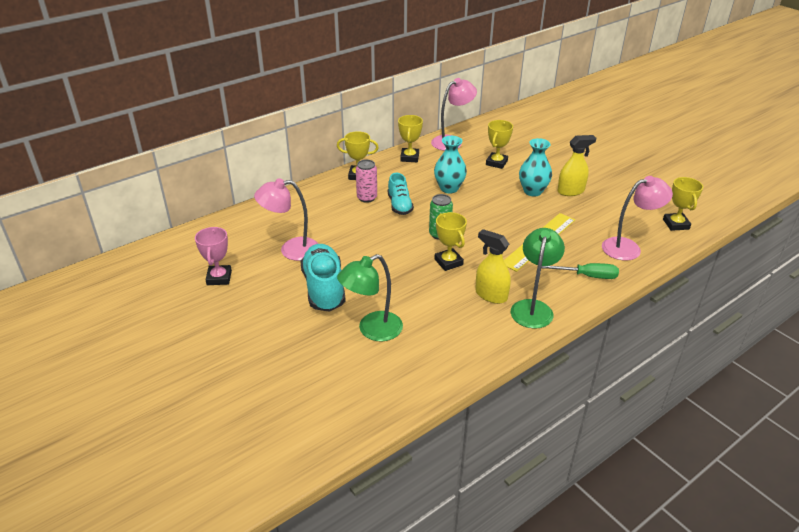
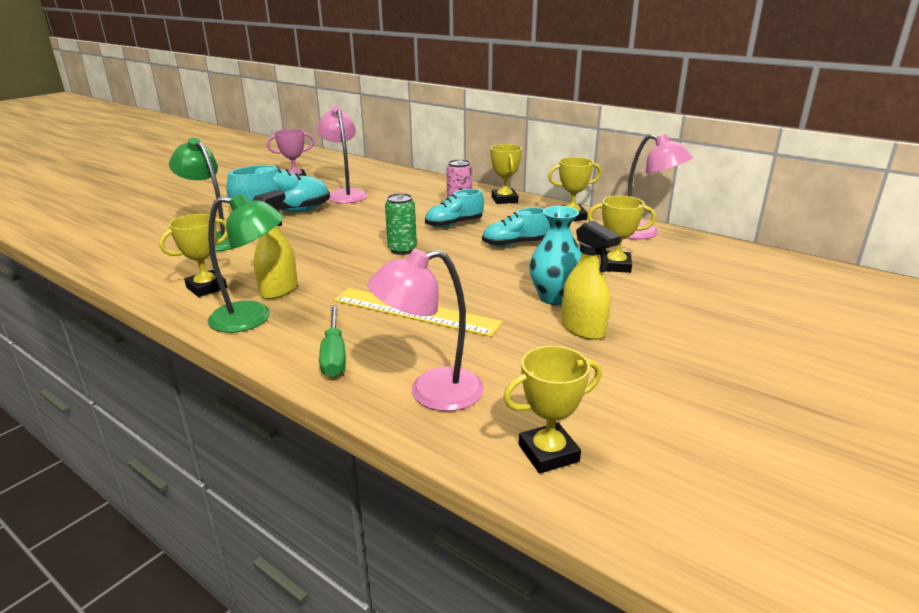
camera: 75 degrees right, 10 degrees down
(448, 262) = (344, 260): yellow trophy -> yellow trophy (206, 288)
(449, 188) = (514, 244): turquoise vase -> turquoise shoe
(628, 247) = (431, 393): pink lamp -> pink lamp turned 105 degrees clockwise

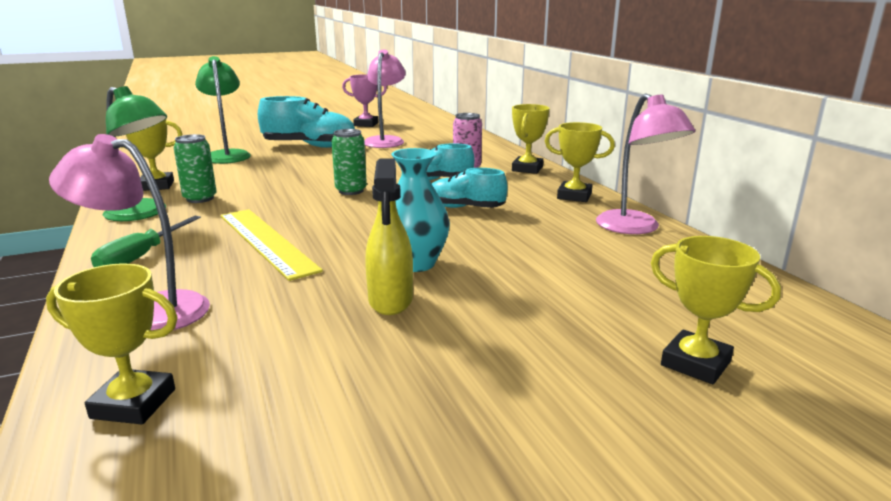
camera: 30 degrees right, 5 degrees down
(279, 289) = (200, 198): yellow spray bottle -> green can
(615, 266) = (540, 251): yellow trophy -> yellow trophy (695, 363)

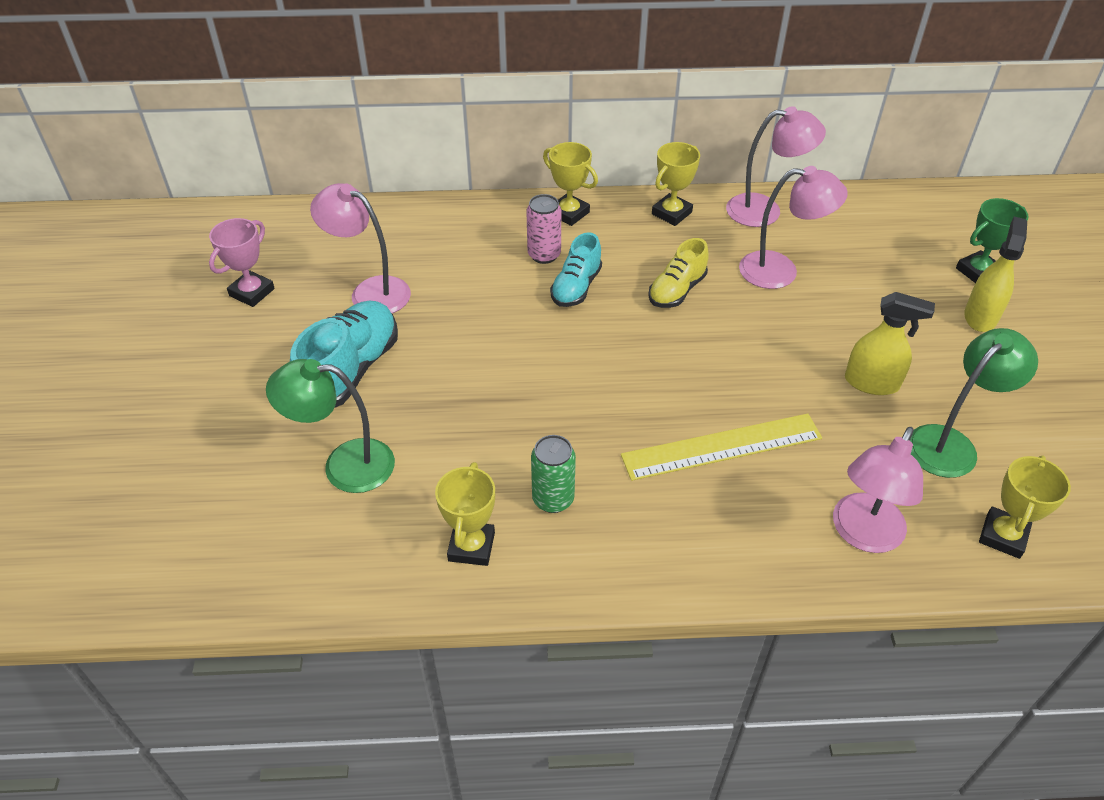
camera: 70 degrees left, 25 degrees up
(141, 257) = (735, 548): green screwdriver -> none
(143, 214) = (592, 554): green lamp -> green lamp (950, 443)
(351, 191) = (584, 361): green can -> none
(416, 264) = (805, 354): turquoise vase -> none
(465, 208) = (677, 290): turquoise shoe -> yellow shoe
(541, 243) = (781, 271): none -> pink lamp
(587, 369) = (980, 316): none -> yellow spray bottle
(695, 363) = (978, 272): yellow trophy -> green trophy

